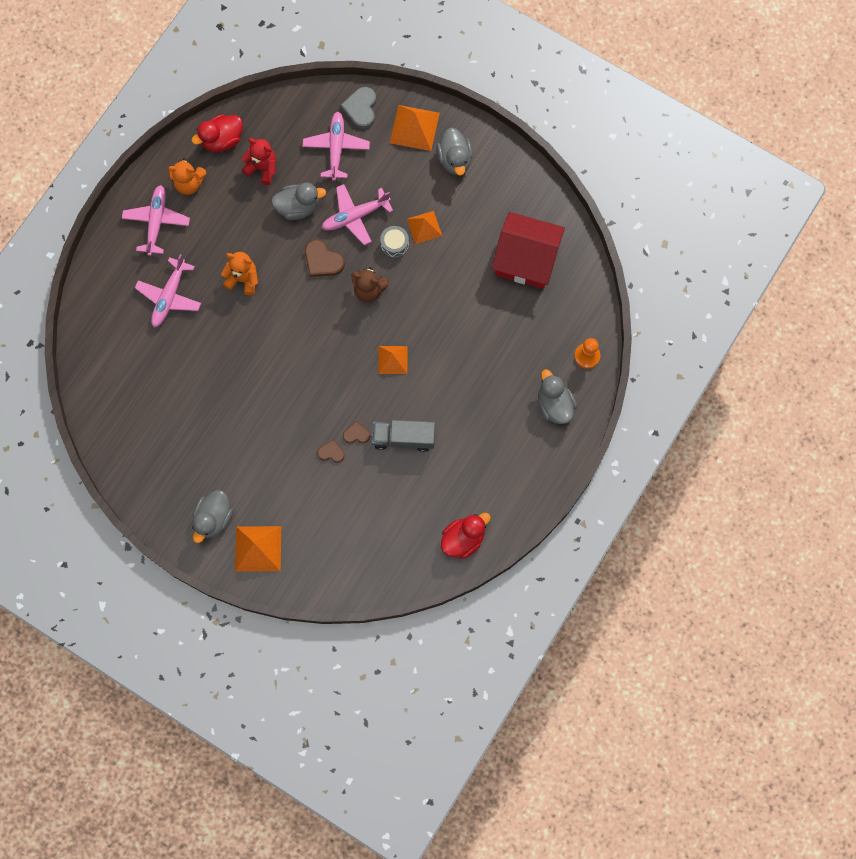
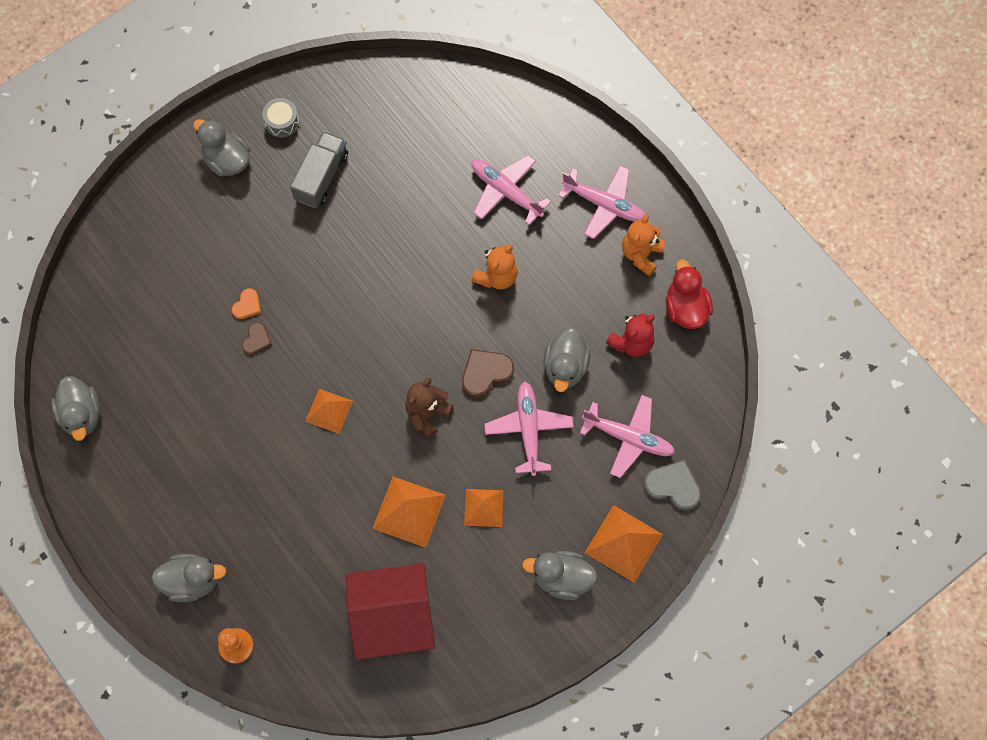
camera: 110 degrees right, 5 degrees down
(258, 548) = (173, 194): orange pyramid -> orange pyramid (409, 511)
(331, 452) = (247, 305): brown heart -> orange heart
(394, 244) = (474, 464): grey drum -> grey drum (282, 122)
(404, 438) = (228, 390): grey truck -> grey truck (321, 177)
(463, 539) = (81, 415): red duck -> grey duck
(526, 259) = (393, 618): red house -> red house turned 45 degrees clockwise

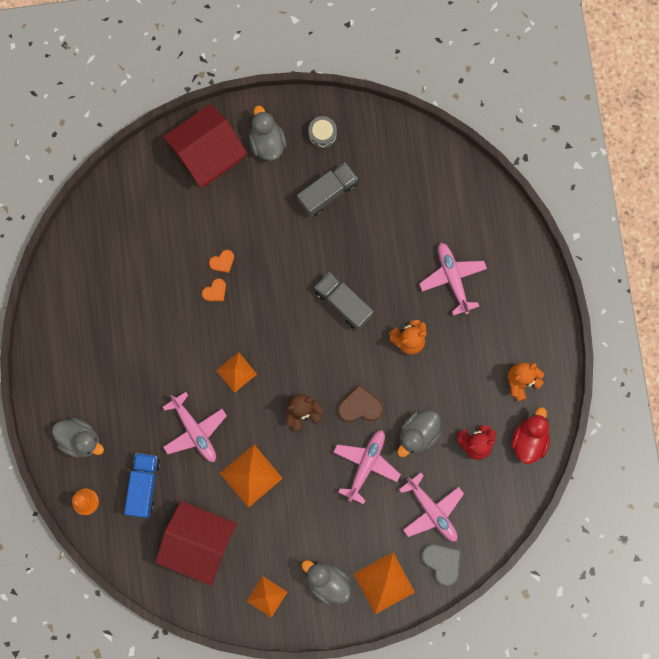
camera: 30 degrees right, 10 degrees up
(81, 415) = (67, 278): grey duck -> none
(168, 204) = (207, 153): none -> red house
(256, 340) = (215, 291): brown heart -> orange heart
(294, 591) = (144, 486): none -> blue truck
(405, 277) = (343, 303): none -> grey truck
(483, 507) = (303, 502): orange pyramid -> orange pyramid (267, 596)
(604, 204) = (518, 328): pink plane -> pink plane (194, 430)

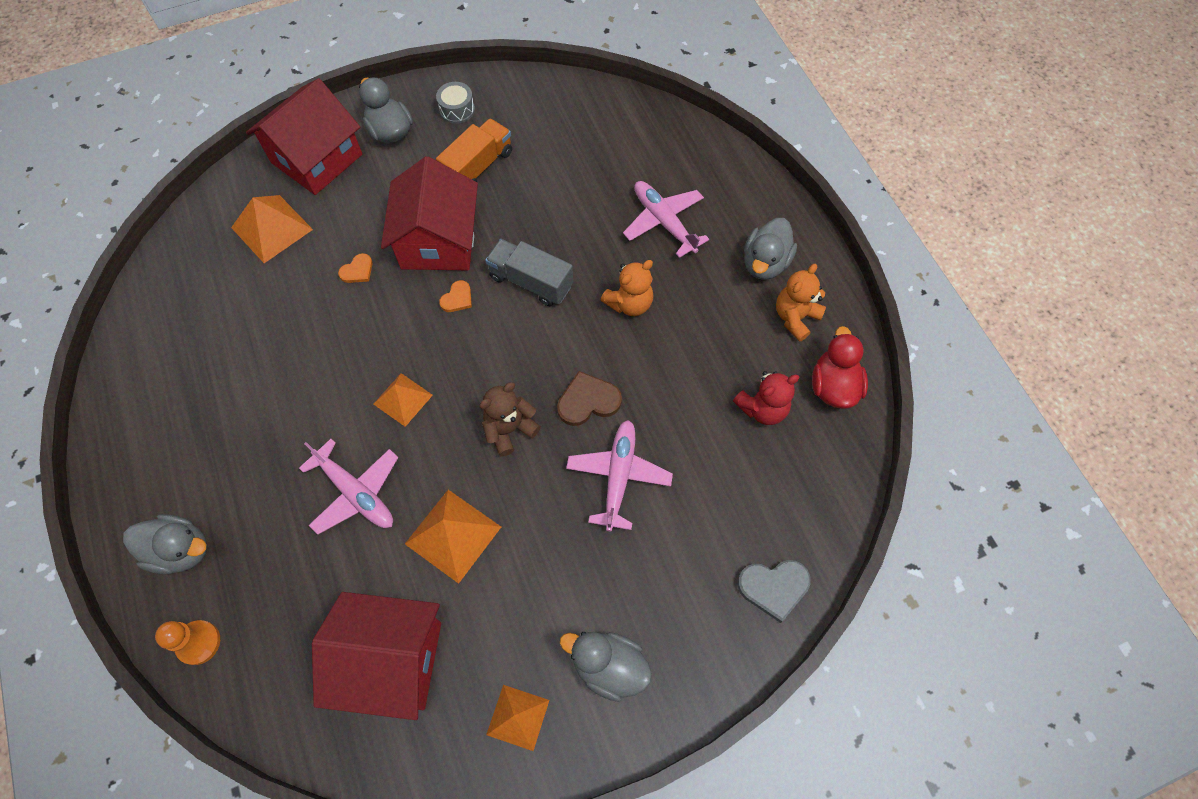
camera: 15 degrees left, 15 degrees down
(144, 486) = (289, 594): blue truck -> none
(215, 291) = (354, 307): orange heart -> orange heart (457, 298)
(284, 252) = (438, 241): none -> red house
(327, 193) = (478, 167): grey truck -> orange truck
(384, 583) = (696, 643): orange pyramid -> orange pyramid (272, 228)
(418, 434) = (679, 417): grey duck -> grey duck (765, 263)
(432, 510) = (733, 515): pink plane -> none
(442, 562) = (773, 587): grey heart -> grey heart turned 135 degrees clockwise

